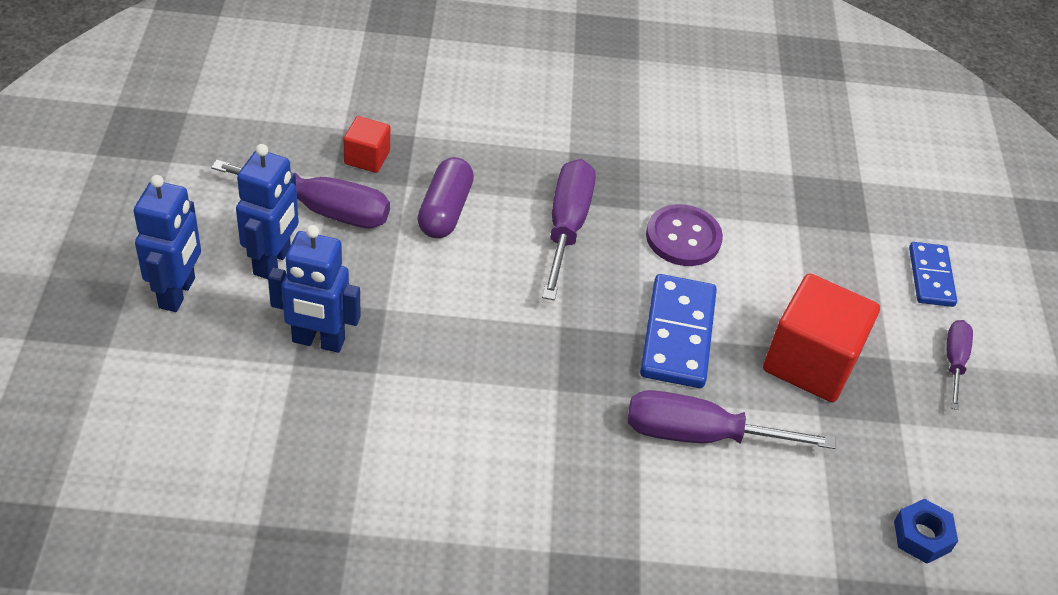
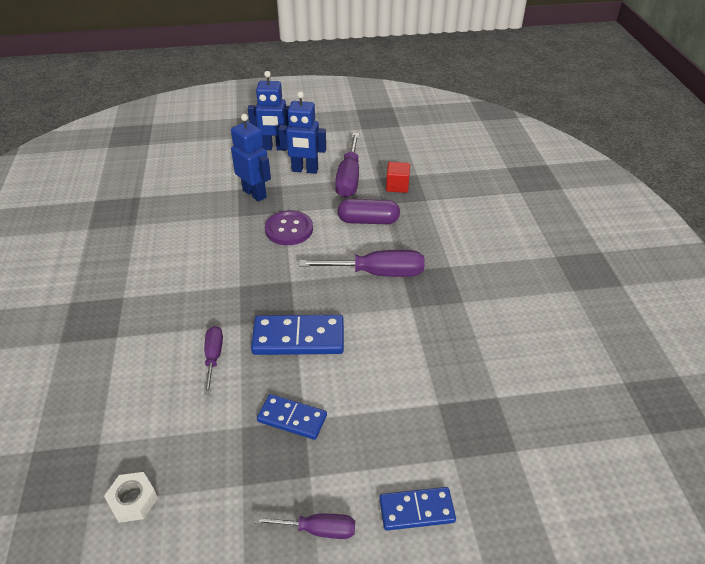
camera: 85 degrees right, 5 degrees down
(318, 341) = (255, 193): blue robot -> blue robot turned 135 degrees clockwise
(683, 237) = (392, 333): purple button -> purple button (289, 229)
(700, 435) = (213, 357): purple screwdriver -> purple screwdriver, size x0.58
(810, 362) = (292, 418): red cube -> blue domino
(922, 536) = (133, 501): blue nut -> white nut

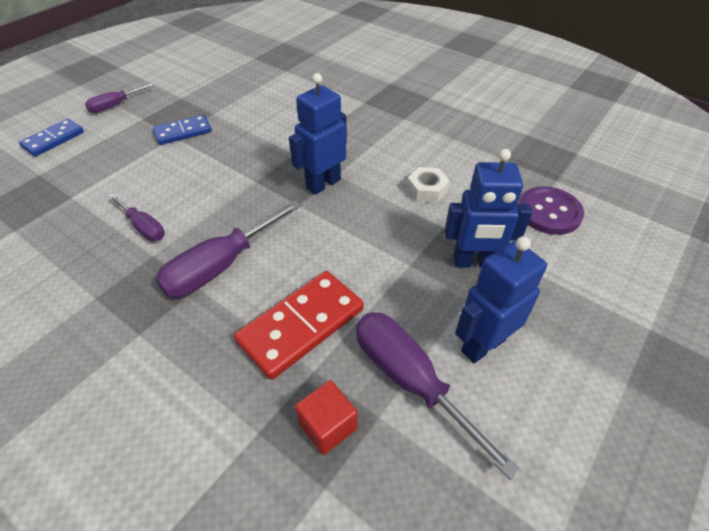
camera: 135 degrees right, 5 degrees up
(133, 501) = (233, 67): white nut -> white nut (427, 190)
(213, 357) = (282, 128): purple screwdriver -> purple screwdriver (143, 227)
(274, 148) = (580, 352): blue robot -> blue robot (323, 184)
(289, 229) = (372, 248): purple button -> purple button (549, 212)
(298, 338) = (234, 171): blue domino -> none
(368, 221) = (301, 325): purple capsule -> red domino

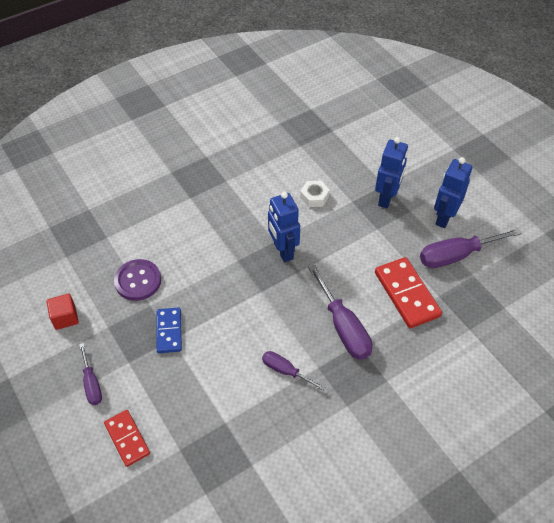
camera: 70 degrees left, 5 degrees up
(53, 140) = (127, 438): blue domino -> red domino
(143, 227) = (285, 371): purple screwdriver -> purple screwdriver turned 120 degrees counterclockwise
(327, 426) = (473, 298): red cube -> red cube (65, 317)
(482, 345) = (444, 218): blue robot -> blue robot turned 45 degrees clockwise
(549, 212) = (359, 147): purple button -> purple button (138, 281)

